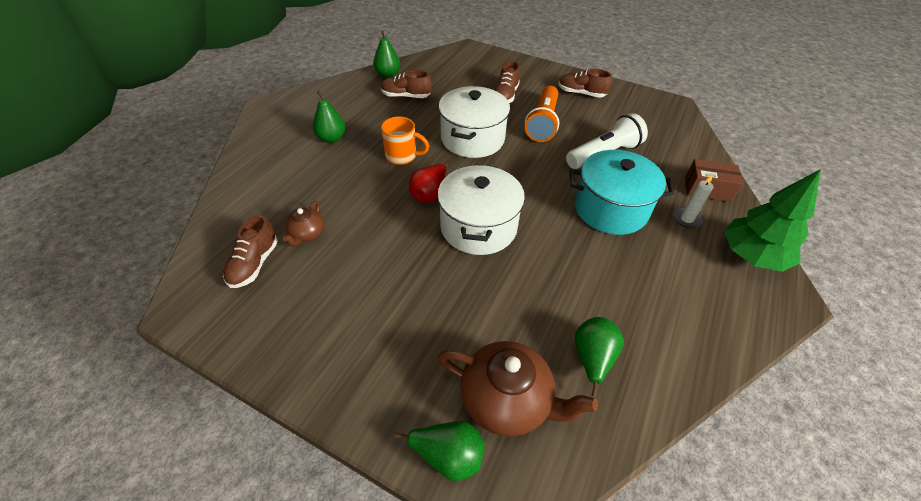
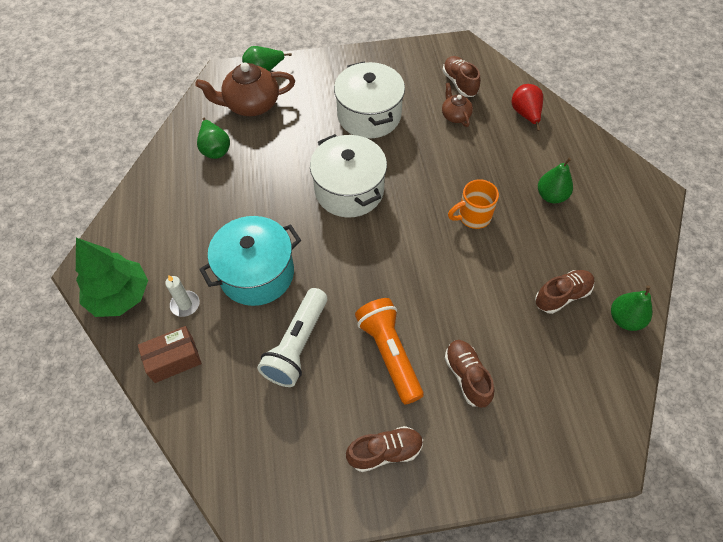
camera: 145 degrees right, 10 degrees up
(430, 194) = (411, 195): red pear -> red pear (525, 114)
(472, 139) = (436, 279): white pot -> white pot (369, 115)

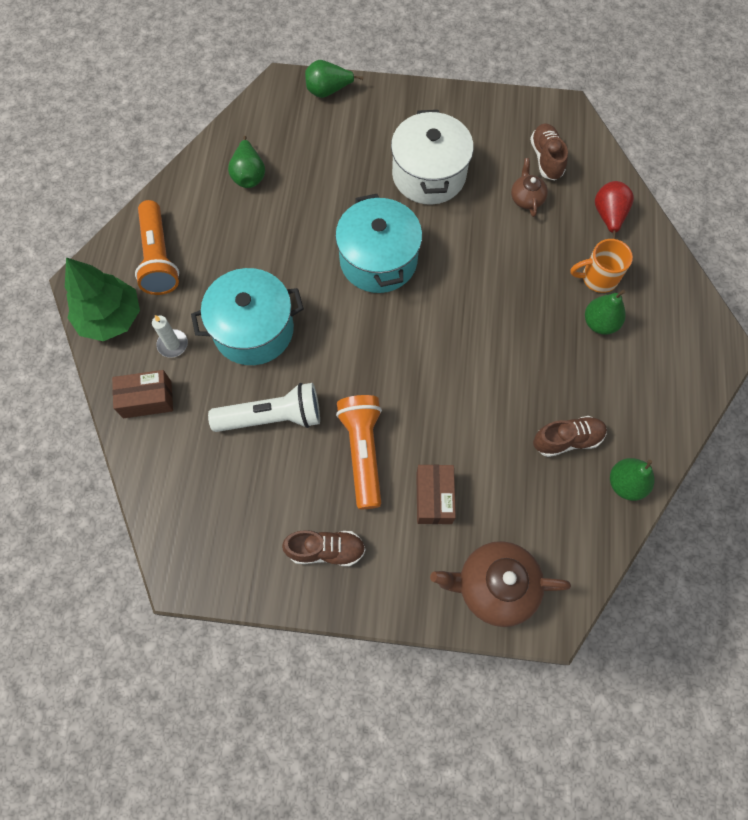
camera: 15 degrees right, 10 degrees up
(151, 234) = (158, 258): none -> orange flashlight
(251, 105) = (302, 130): brown teapot -> brown teapot (494, 586)
(297, 345) = (272, 417): white flashlight -> white flashlight turned 135 degrees counterclockwise
(349, 190) = (378, 260): white pot -> turquoise pot
(467, 376) = (434, 498): brown shoe -> brown box
(473, 216) = (503, 325): orange mug -> orange mug (598, 278)

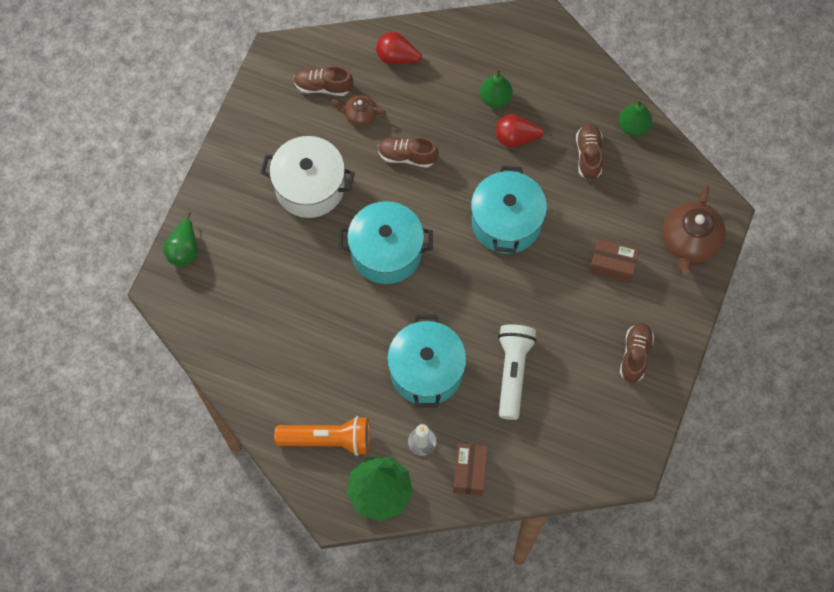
camera: 75 degrees left, 0 degrees up
(249, 175) = (260, 342): green pear -> none
(363, 452) = (561, 308): orange flashlight -> none
(451, 369) = (506, 222): none -> turquoise pot
(495, 253) = (407, 156): none -> brown shoe
(559, 356) = (516, 138): none -> red pear
(598, 278) = (454, 86): orange mug -> none

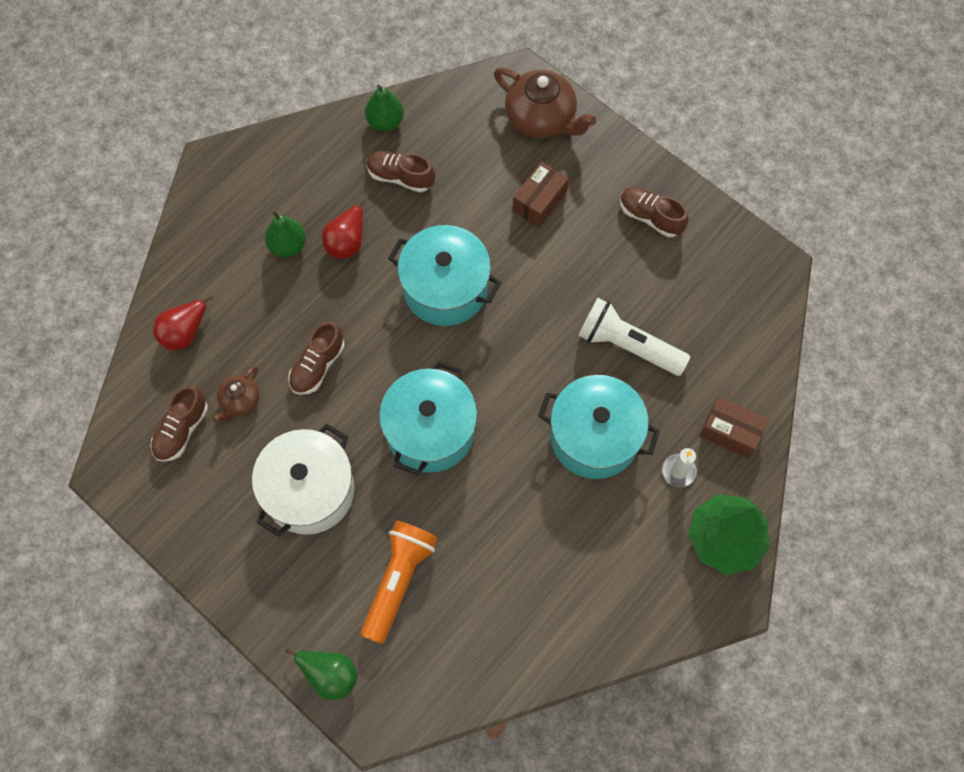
camera: 70 degrees left, 0 degrees up
(328, 440) = (642, 577): orange flashlight -> orange flashlight (398, 581)

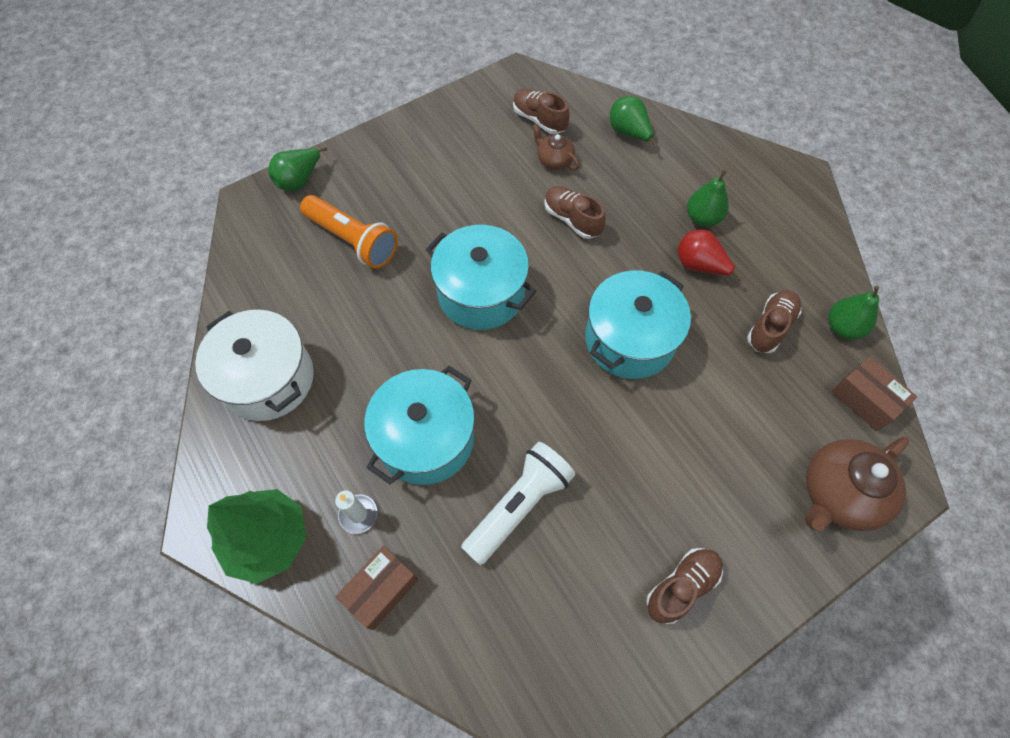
camera: 105 degrees right, 5 degrees down
(185, 332) = (629, 133): red pear -> green pear
(309, 491) = (456, 193): white pot -> white pot (268, 379)
(539, 201) = (721, 460): brown box -> brown box (864, 400)

